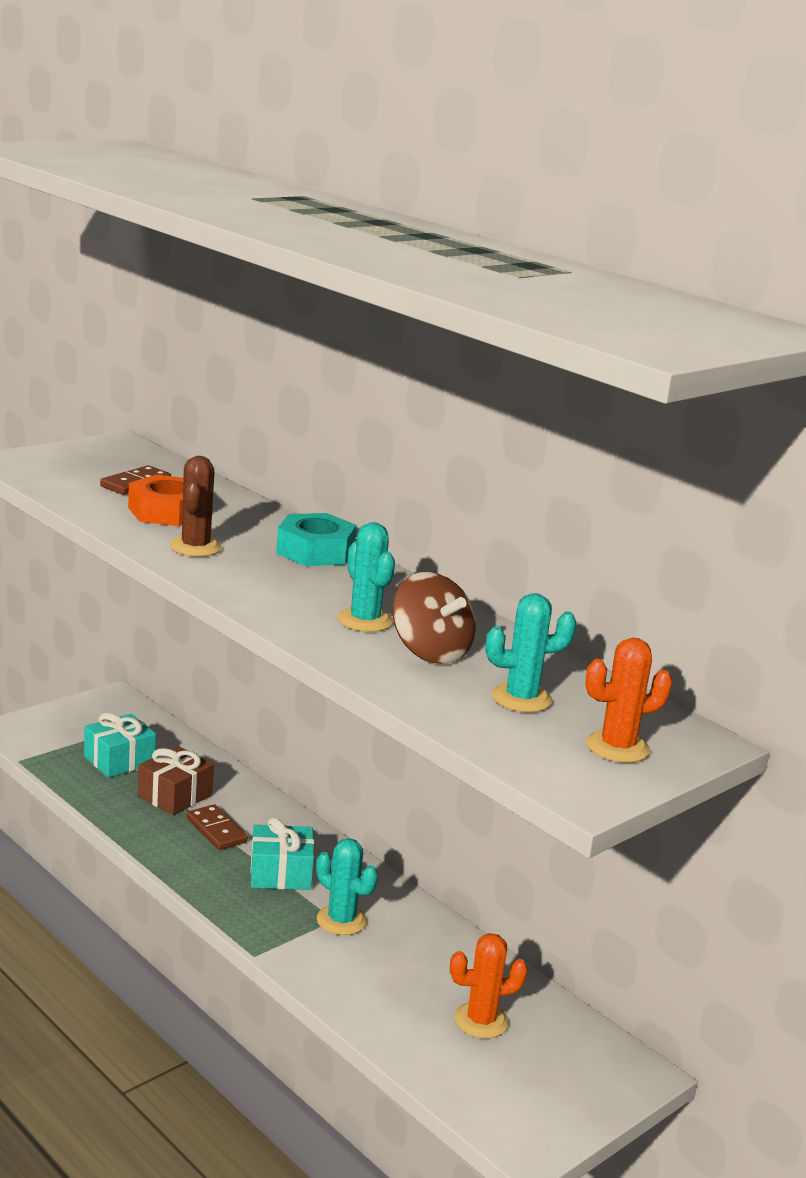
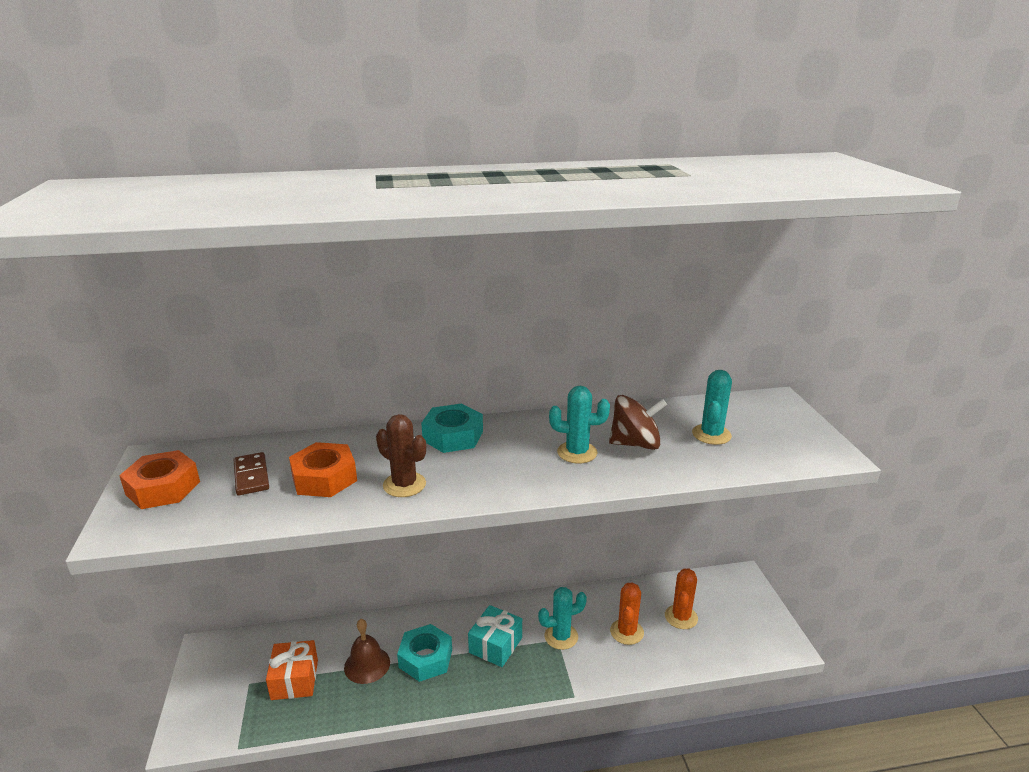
camera: 55 degrees left, 5 degrees up
(81, 458) = (163, 488): none -> orange nut
(119, 760) = (294, 679): turquoise gift -> orange gift
(175, 796) = (367, 664): brown gift -> brown bell
(216, 830) = (425, 658): brown domino -> turquoise nut
(617, 747) = (780, 426): orange cactus -> orange cactus (627, 632)

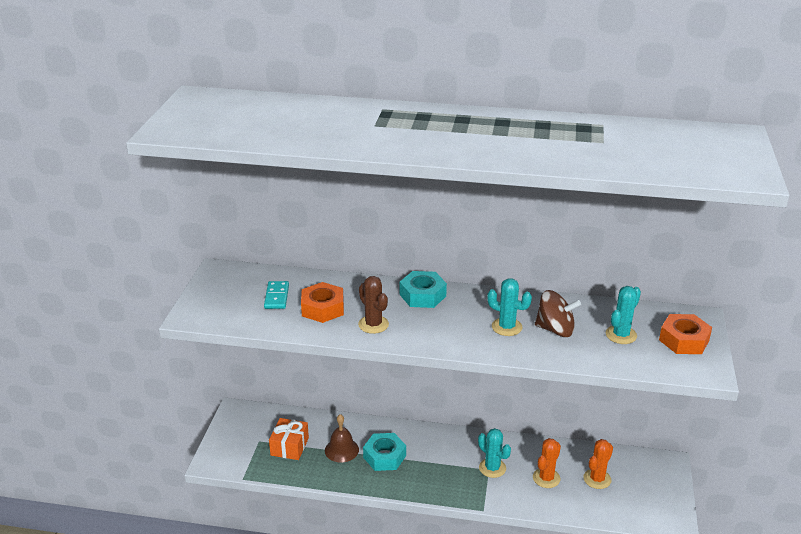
camera: 20 degrees right, 5 degrees up
(163, 488) = (220, 293): orange nut -> orange nut (684, 340)
(251, 476) = (277, 297): brown domino -> turquoise domino
(495, 645) = (439, 461): turquoise gift -> none
(561, 636) = (492, 468): turquoise cactus -> turquoise cactus turned 45 degrees clockwise

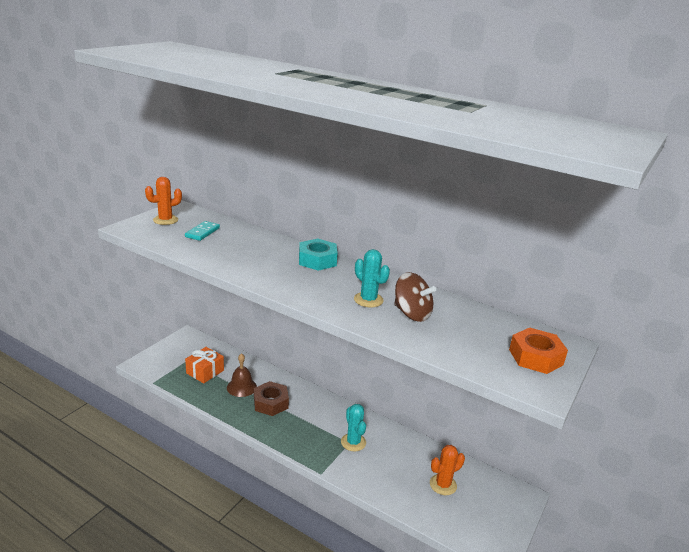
camera: 20 degrees right, 5 degrees down
(323, 308) = (228, 248): orange nut -> none
(373, 324) = (256, 268): brown cactus -> none
(384, 456) = (270, 403): turquoise nut -> brown nut
(546, 478) = (395, 467): orange cactus -> orange cactus (165, 220)
(621, 335) = (473, 335): turquoise cactus -> none

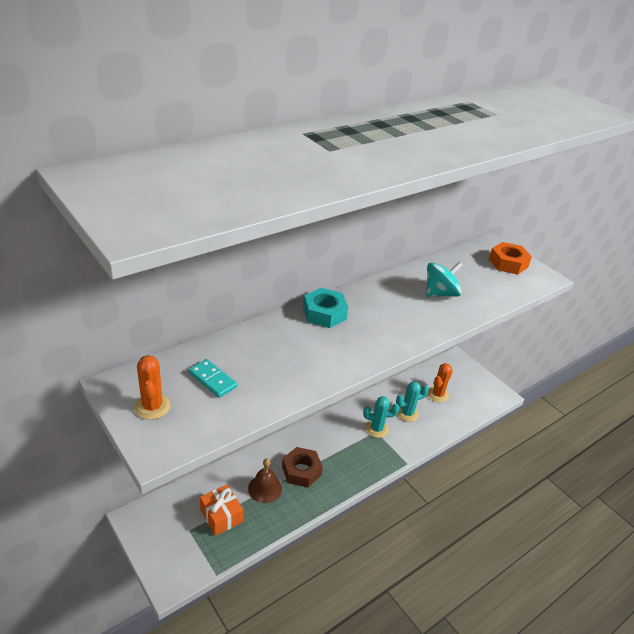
camera: 70 degrees left, 10 degrees up
(368, 300) = (412, 308): turquoise cactus -> turquoise cactus (407, 413)
(412, 314) = (440, 293): brown spinning top -> turquoise spinning top
(443, 485) = (437, 394): orange cactus -> orange cactus turned 45 degrees clockwise

